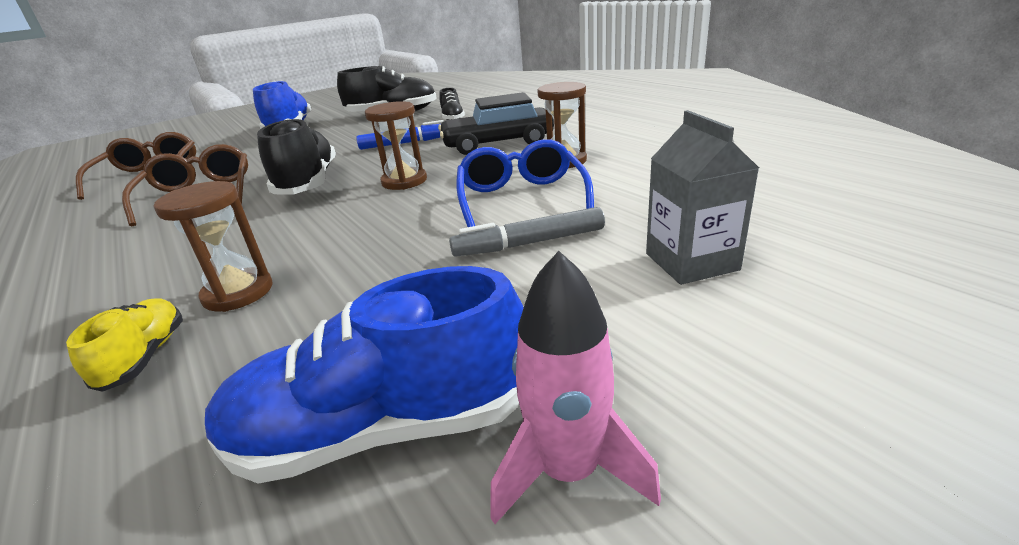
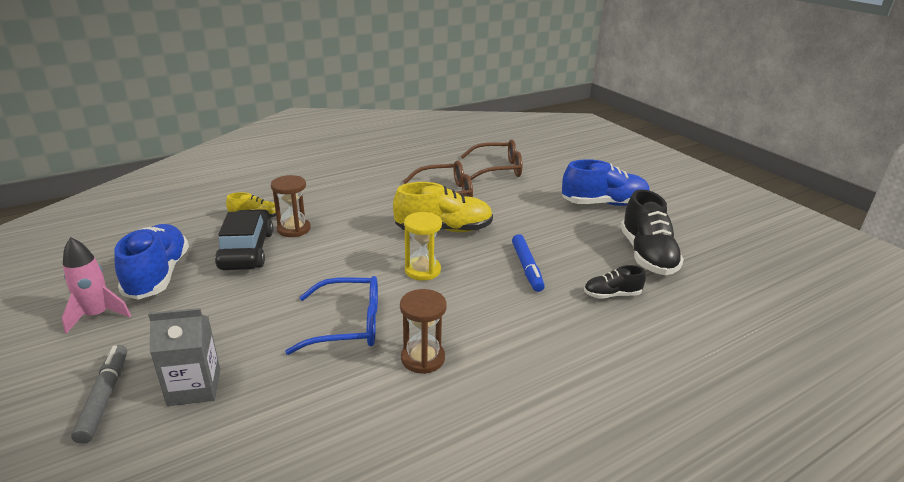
camera: 90 degrees right, 0 degrees up
(308, 183) = (444, 230): black shoe -> yellow shoe
(404, 181) = (422, 270): brown hourglass -> yellow hourglass
(498, 143) = (499, 321): black car -> black car (247, 250)
(529, 243) = (273, 322): grey marker -> grey marker (105, 397)

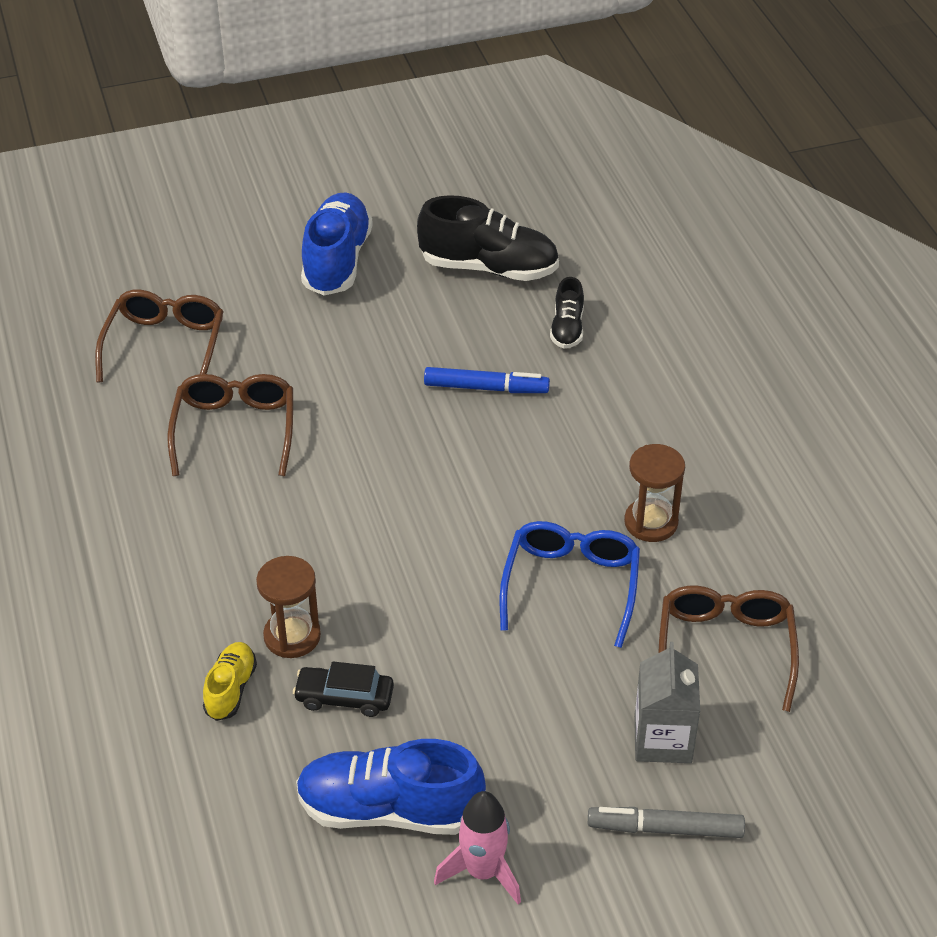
camera: 75 degrees left, 15 degrees up
(247, 250) = (344, 697): black car -> black car, size x0.59
(288, 416) = (725, 649): none -> brown glasses
(422, 270) = (463, 494): yellow hourglass -> none
(444, 230) = (356, 453): yellow shoe -> none

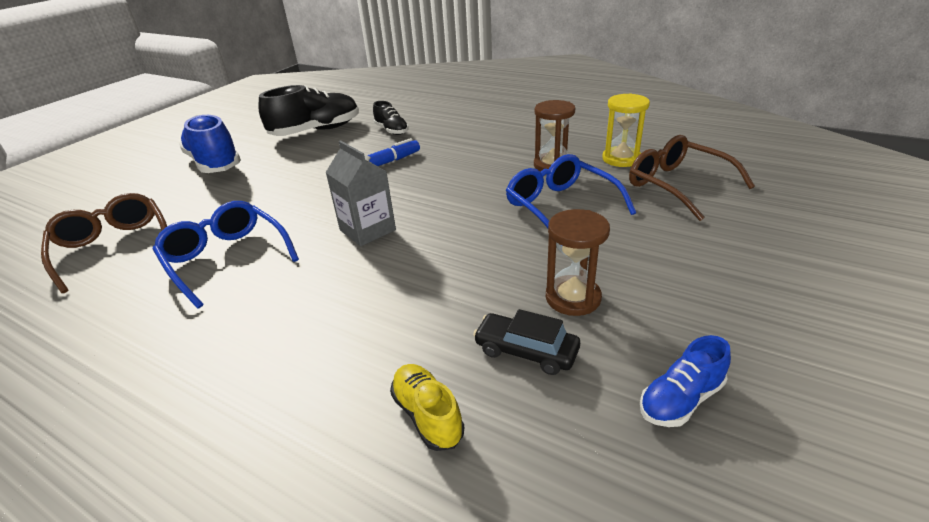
camera: 40 degrees left, 10 degrees down
(235, 430) = (226, 259): brown glasses -> blue glasses
(292, 636) = (428, 342): brown hourglass -> brown hourglass (573, 298)
(344, 697) = (526, 351): black car -> black car turned 60 degrees clockwise
(389, 810) = (680, 400): blue shoe -> blue shoe, size x0.53
(483, 871) = (806, 384): pink rocket -> none
(662, 739) = (732, 236): grey carton -> grey carton (367, 230)
(665, 829) = (823, 272): grey marker -> none
(736, 569) = (621, 159): none -> yellow hourglass

